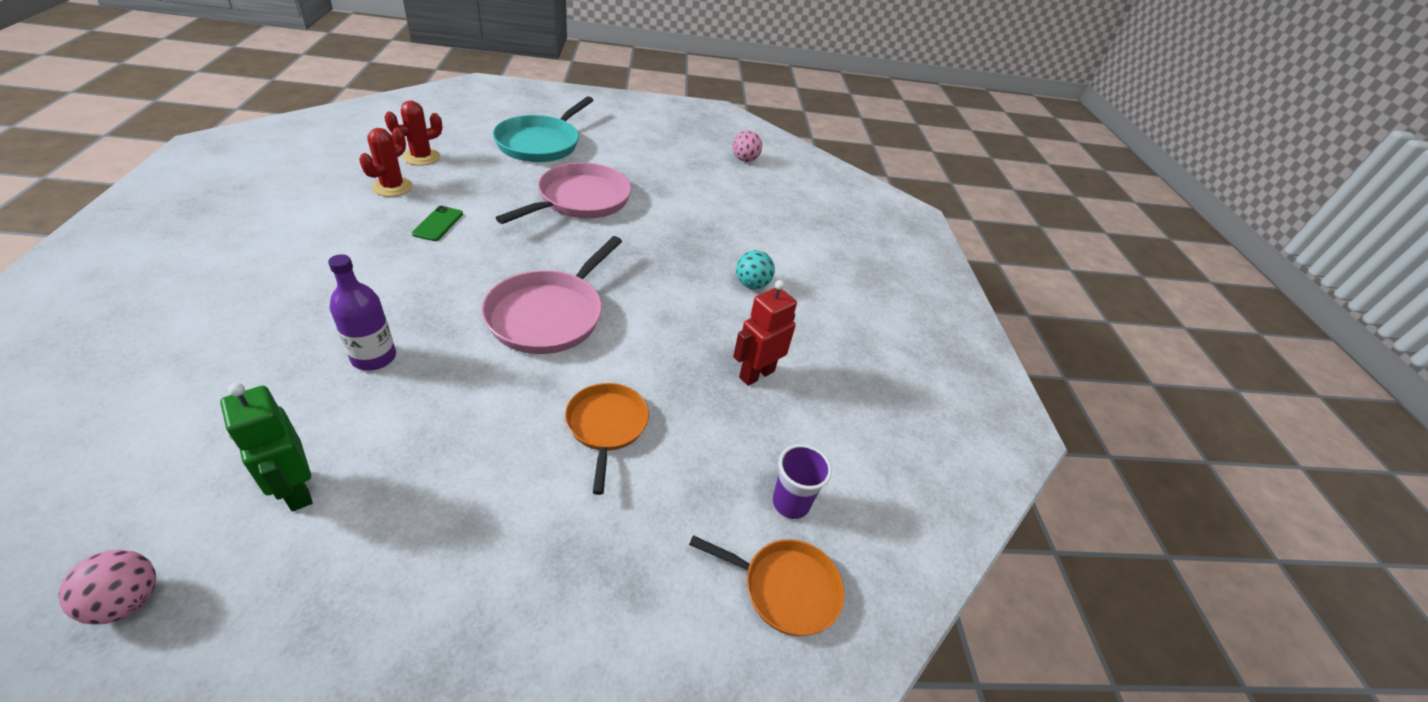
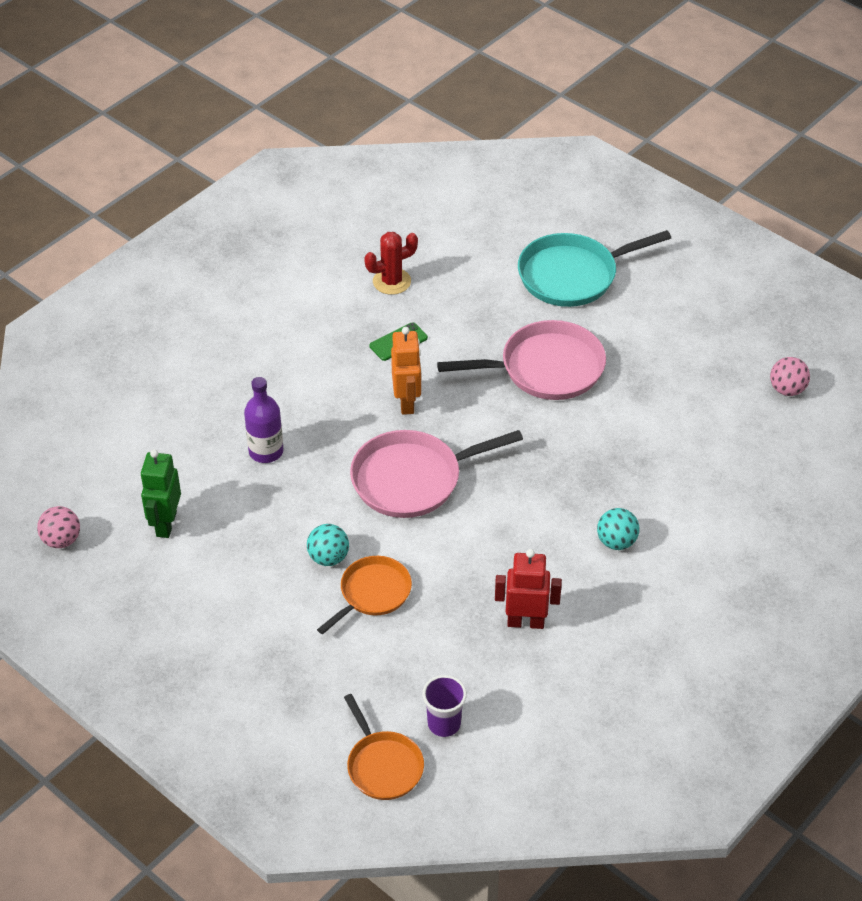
camera: 50 degrees right, 5 degrees up
(421, 157) = (442, 252): red cactus -> none
(488, 261) = (407, 402): none -> orange robot
(531, 419) = (328, 557): none -> turquoise ball

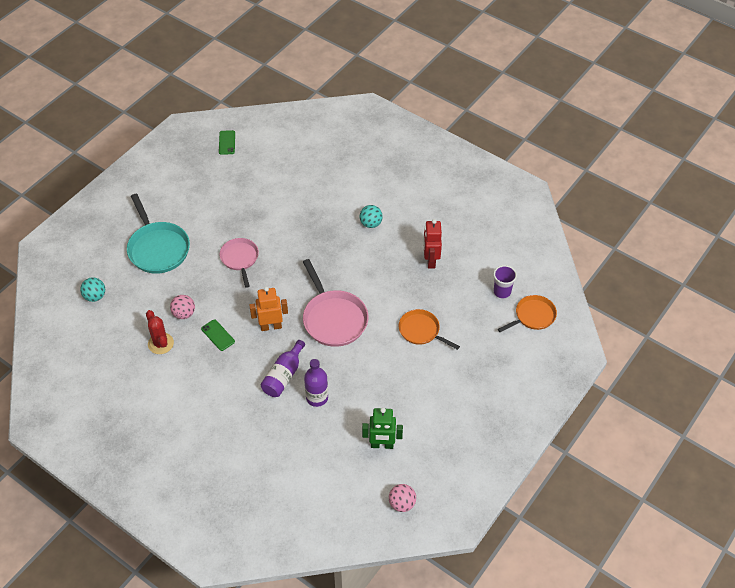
camera: 95 degrees left, 5 degrees up
(312, 414) = (283, 376): none -> purple bottle
(328, 557) = (398, 355): turquoise ball -> turquoise ball (95, 296)
(546, 368) = (240, 259): pink pan -> pink pan, size x0.62
(787, 389) = (254, 152): pink ball -> pink ball (184, 314)
(808, 355) = (227, 142): none -> green phone

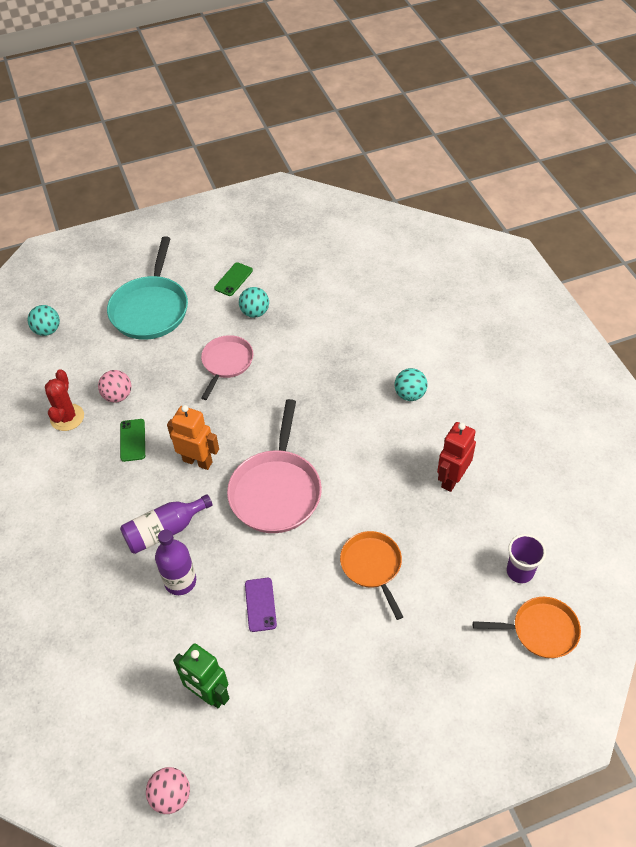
camera: 35 degrees right, 0 degrees up
(227, 142) = (314, 226): green phone -> green phone (233, 279)
(232, 218) = (255, 312): none -> turquoise ball
(374, 384) = (260, 604): none -> purple phone

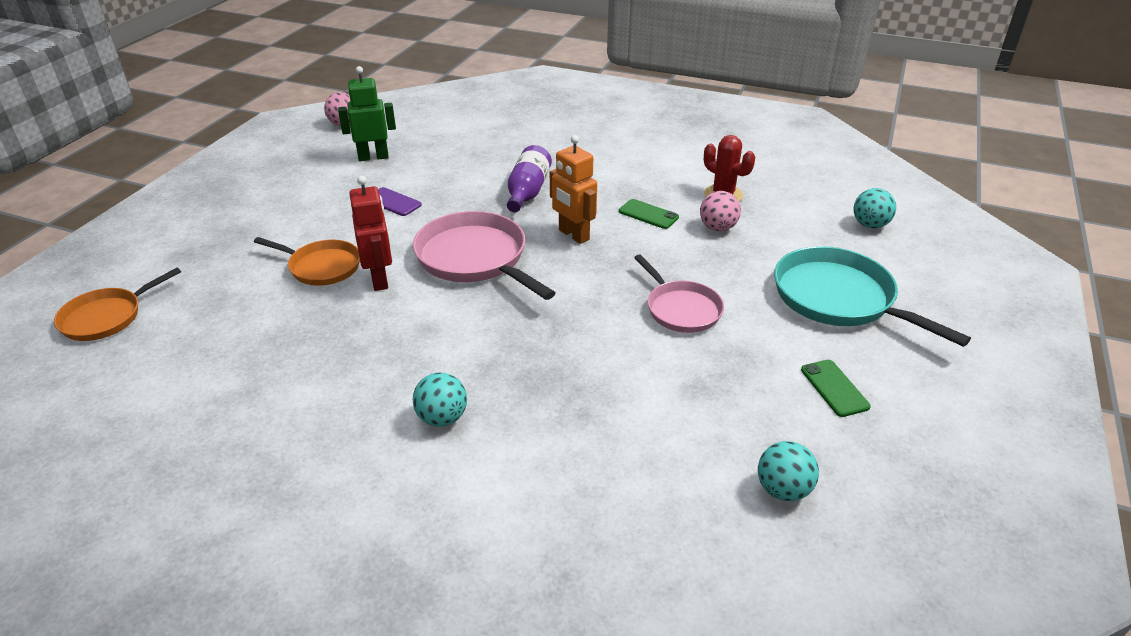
camera: 130 degrees right, 15 degrees down
(180, 581) = (472, 180): purple bottle -> none
(198, 461) = (573, 235): orange robot -> orange robot turned 75 degrees clockwise
(255, 312) = (744, 372): turquoise ball -> turquoise ball (783, 490)
(452, 479) = (302, 371): red robot -> red robot (380, 279)
(520, 572) = (157, 344): purple cup -> none

